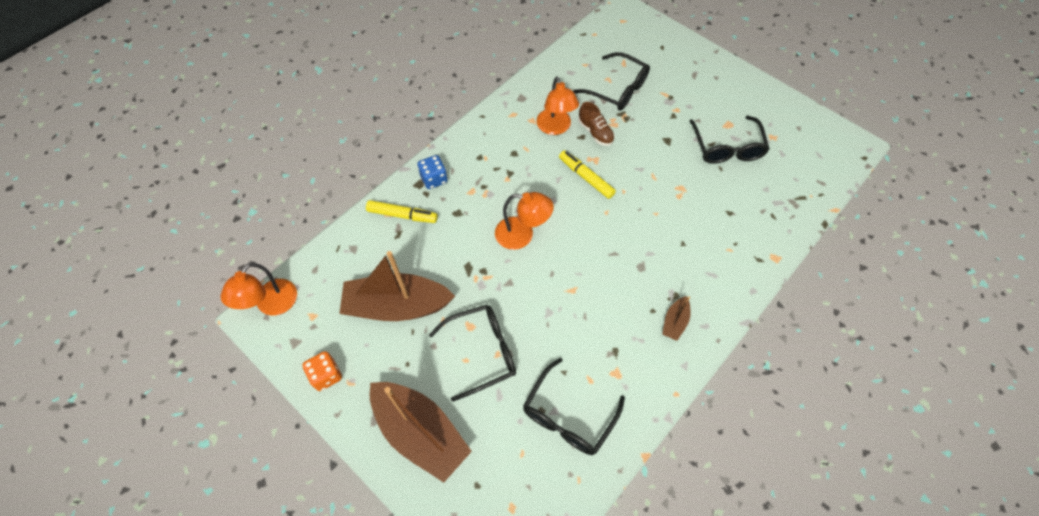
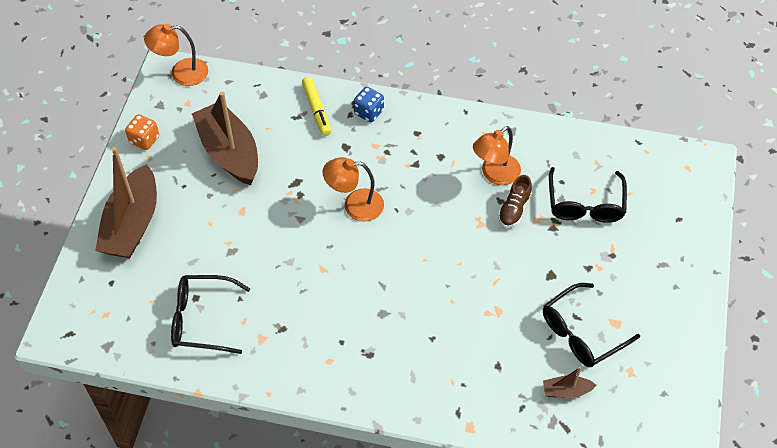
camera: 60 degrees right, 5 degrees down
(481, 352) = (223, 230): black glasses -> none
(522, 235) = (355, 205): orange lamp -> orange lamp turned 105 degrees clockwise
(586, 177) = (453, 225): yellow marker -> none
(675, 322) = (340, 364): brown boat -> brown boat (566, 391)

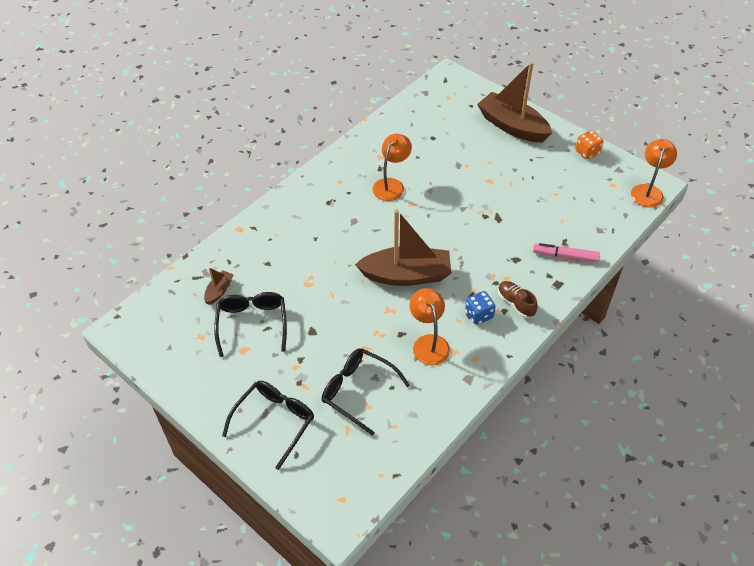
camera: 120 degrees right, 5 degrees down
(203, 319) = (414, 136): black glasses -> black glasses (274, 422)
(229, 152) = (549, 192): brown boat -> brown boat (406, 275)
(317, 110) = (565, 256): yellow marker -> pink marker
(355, 205) = (455, 242): orange lamp -> orange lamp (391, 185)
(369, 112) = (545, 288): blue dice -> blue dice (479, 315)
(514, 209) = (386, 338): brown shoe -> brown shoe (515, 303)

